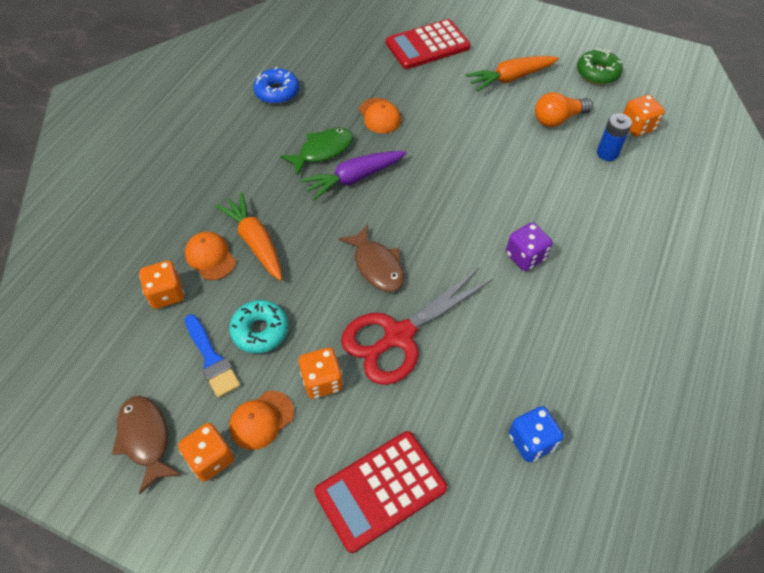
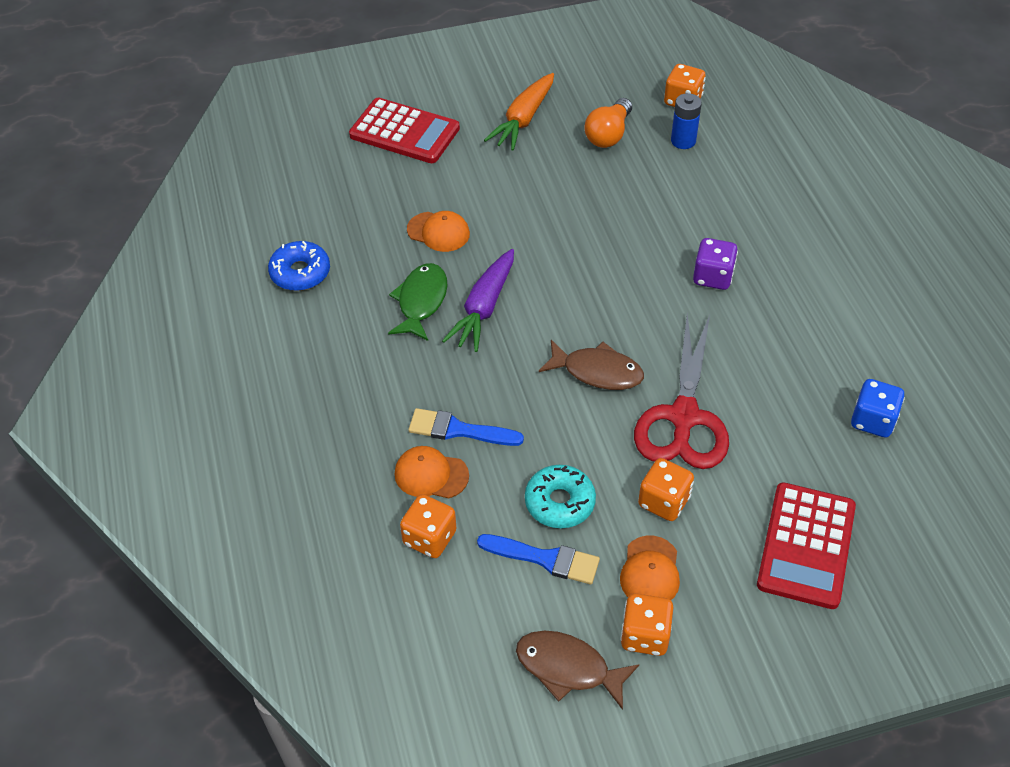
camera: 40 degrees left, 5 degrees down
(255, 242) = (459, 430): orange carrot -> blue brush
(427, 45) = (404, 132): red calculator -> red calculator turned 90 degrees counterclockwise
(597, 73) = (597, 69): green donut -> none

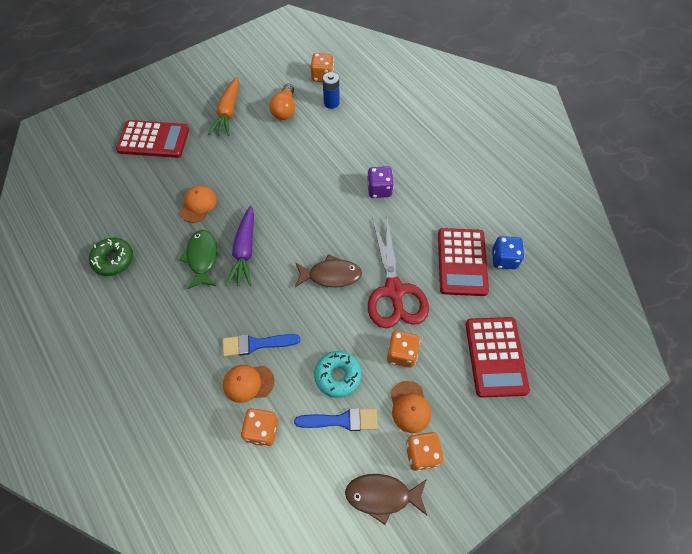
camera: 20 degrees left, 10 degrees up
(300, 273) = (113, 260): blue donut -> green donut
(438, 232) = (198, 205): orange cap -> orange cap turned 75 degrees counterclockwise
(803, 407) = (462, 262): none -> red calculator

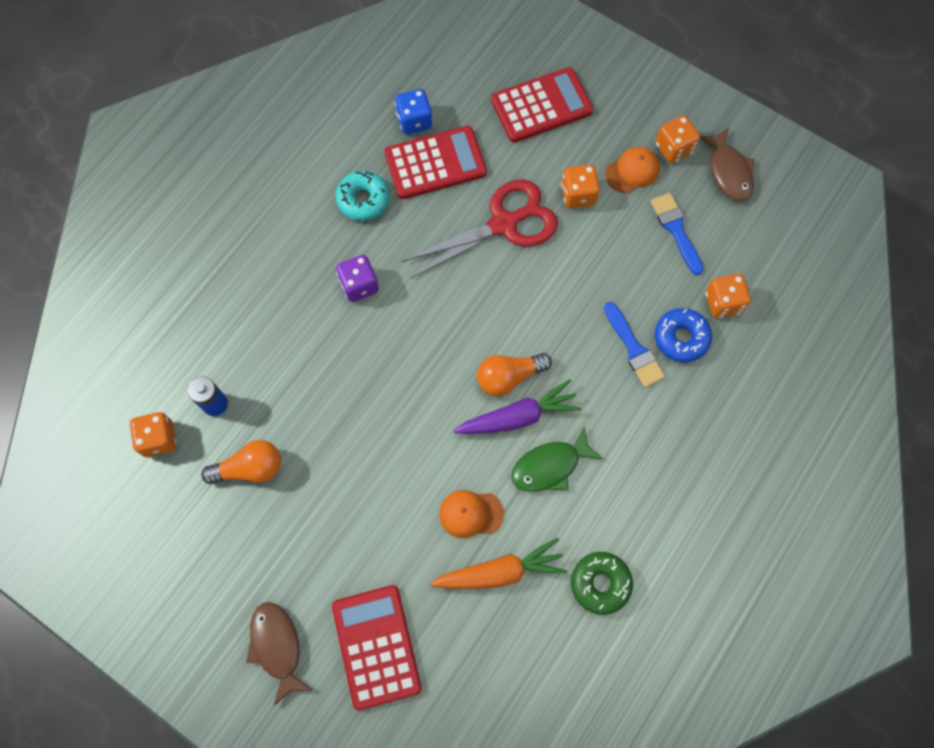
camera: 110 degrees left, 10 degrees up
(228, 112) = (282, 554): orange carrot -> orange carrot (500, 572)
(248, 383) = (681, 338): orange cap -> blue donut
(275, 254) = (509, 377): none -> orange light bulb
(331, 275) = (511, 300): brown fish -> brown fish (277, 646)
(337, 376) = (631, 249): turquoise donut -> turquoise donut (363, 200)

